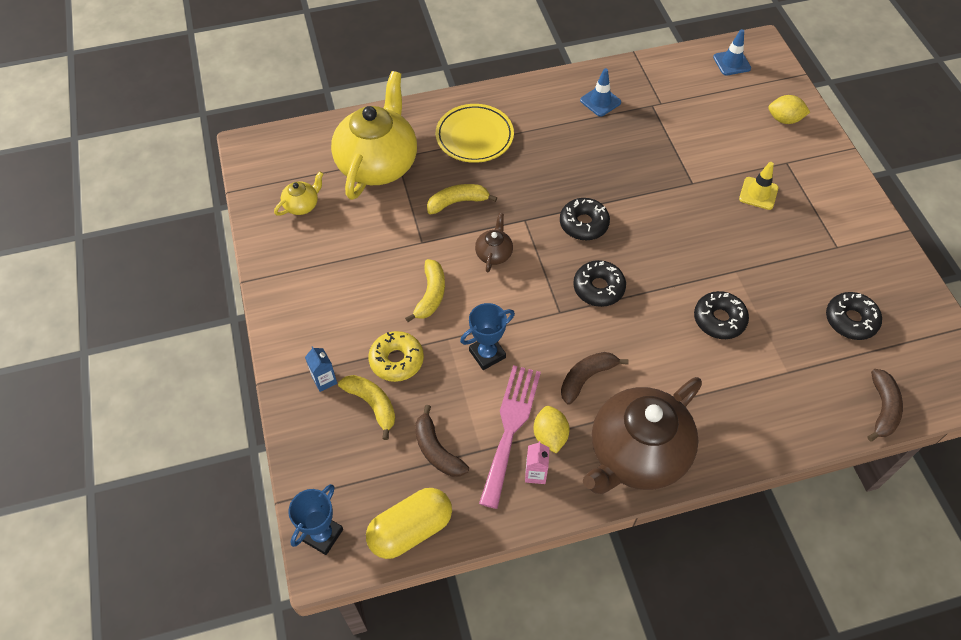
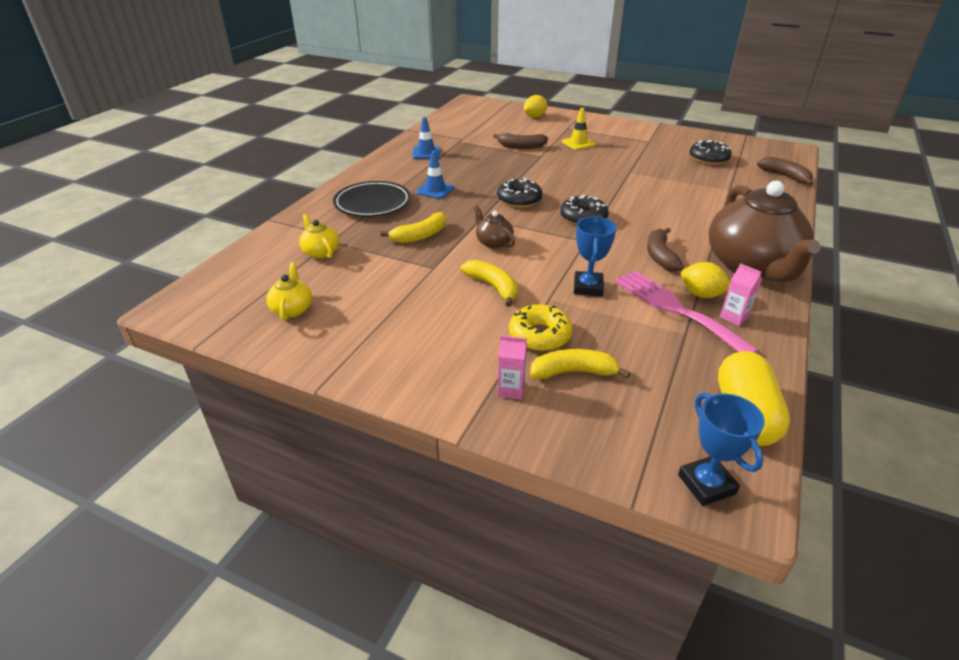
camera: 50 degrees left, 20 degrees down
(324, 380) = (511, 390): blue carton -> pink carton
(378, 163) = (320, 252): yellow teapot -> yellow teapot, size x0.42
(437, 450) = (663, 357): brown banana -> brown banana (521, 147)
(457, 202) = (420, 235): yellow banana -> yellow banana turned 150 degrees counterclockwise
(474, 136) = (372, 203): yellow plate -> black plate
(719, 319) = (662, 192): black donut -> none
(731, 63) = (469, 111): blue traffic cone -> blue traffic cone (435, 190)

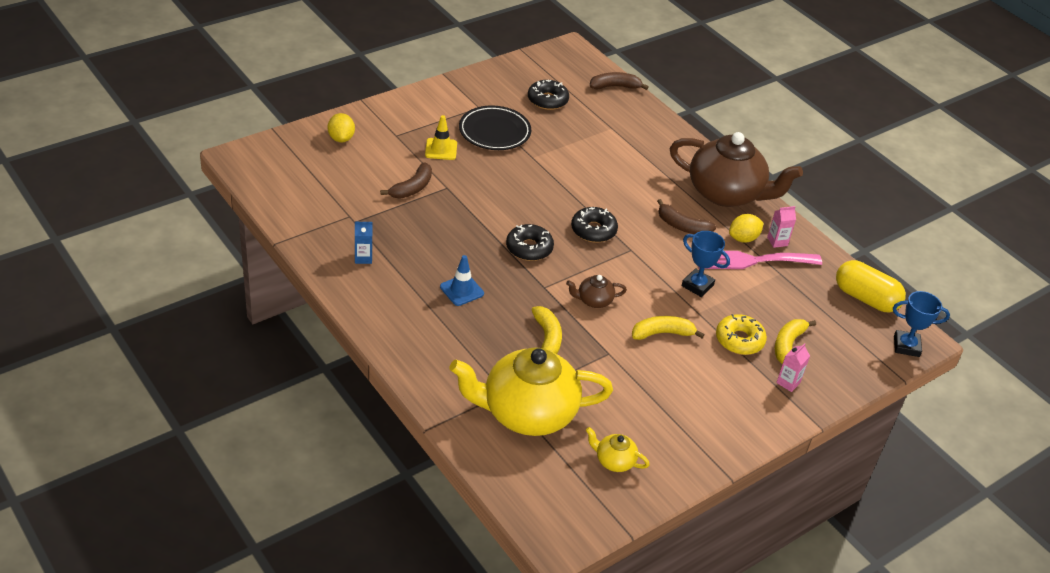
camera: 65 degrees left, 5 degrees up
(320, 252) = (527, 413): yellow teapot -> yellow teapot, size x2.37
(372, 203) = (454, 343): black plate -> black plate (494, 132)
(426, 153) = (363, 258): blue traffic cone -> blue carton

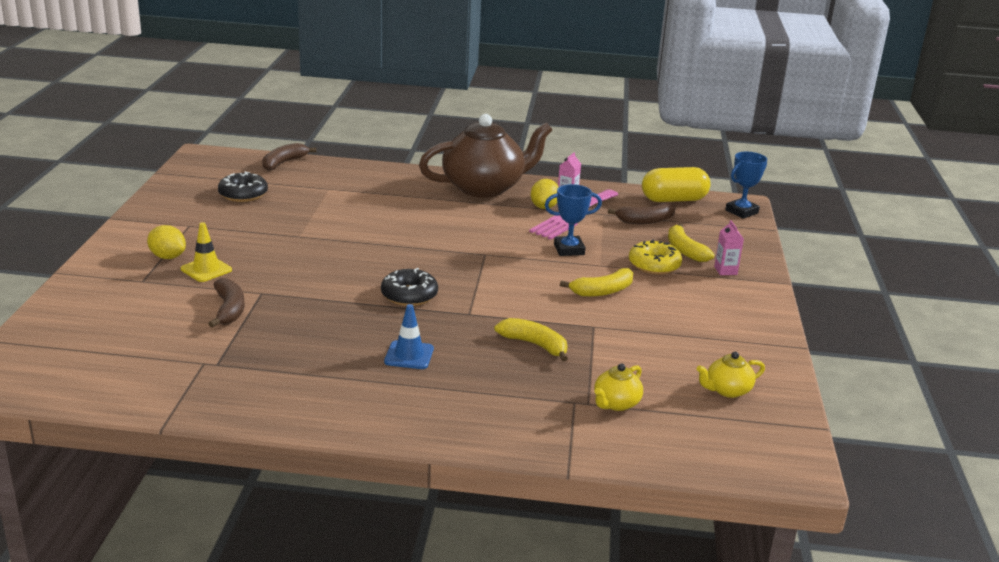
camera: 45 degrees left, 15 degrees down
(341, 138) = (86, 310): yellow lemon -> yellow lemon (168, 257)
(363, 258) = (276, 386): blue carton -> none
(494, 132) = (234, 235): black plate -> none
(527, 413) = (616, 403): yellow teapot -> yellow teapot, size x0.42
(593, 230) = (436, 257): black donut -> none
(594, 300) = (520, 300): brown teapot -> none
(662, 333) = (602, 291): yellow banana -> yellow banana turned 150 degrees counterclockwise
(682, 226) = (492, 221): brown banana -> brown banana (646, 221)

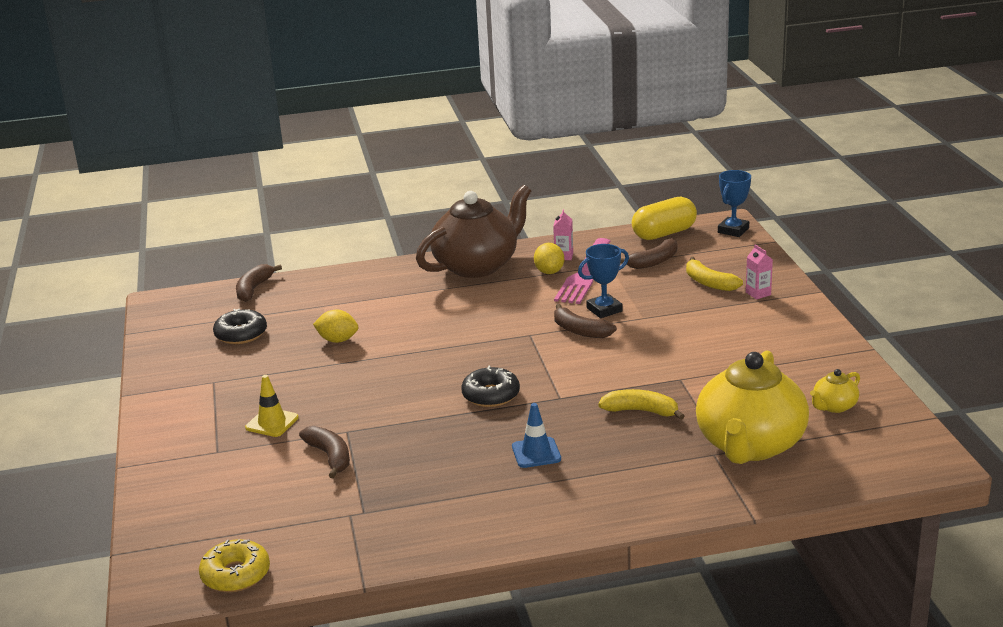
camera: 15 degrees left, 0 degrees up
(168, 257) = (221, 420): yellow lemon -> yellow lemon (337, 340)
(533, 262) = (580, 331): none -> brown banana
(602, 291) = (664, 343): yellow banana -> none
(616, 403) = (750, 445): yellow teapot -> yellow teapot, size x2.37
(654, 265) = (692, 305): yellow donut -> yellow donut (236, 575)

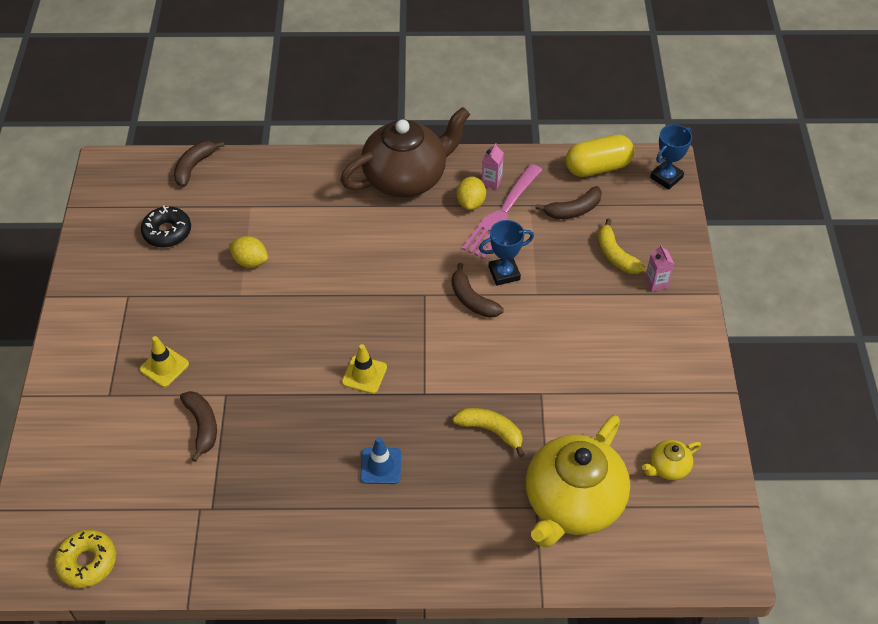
camera: 10 degrees right, 25 degrees up
(491, 395) = (364, 375): black donut -> yellow traffic cone

